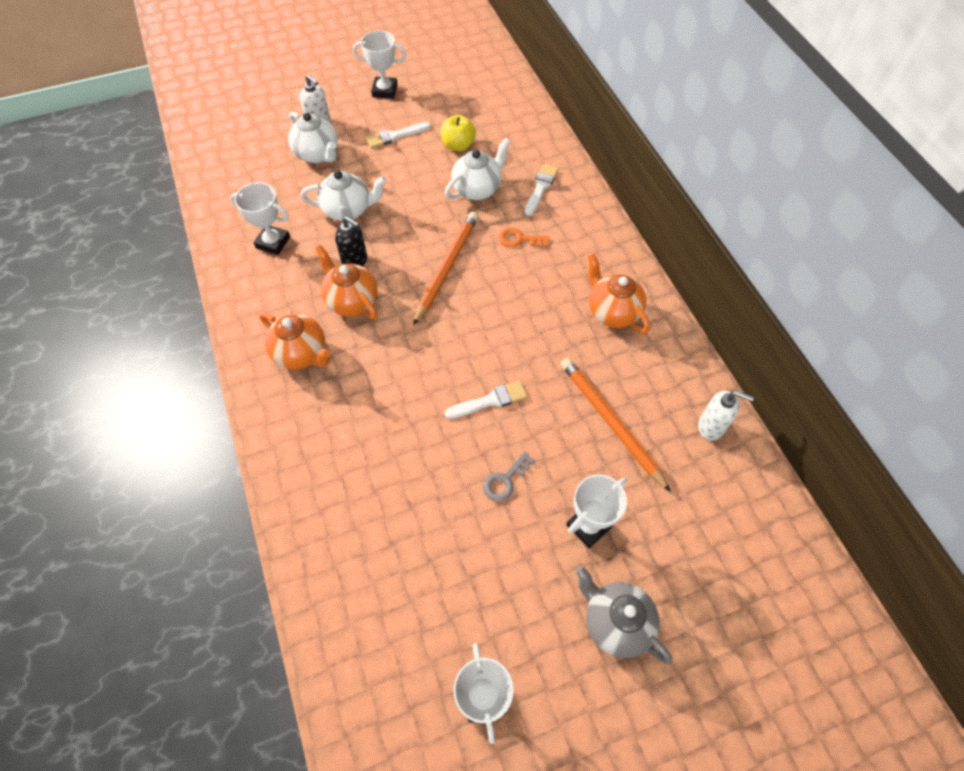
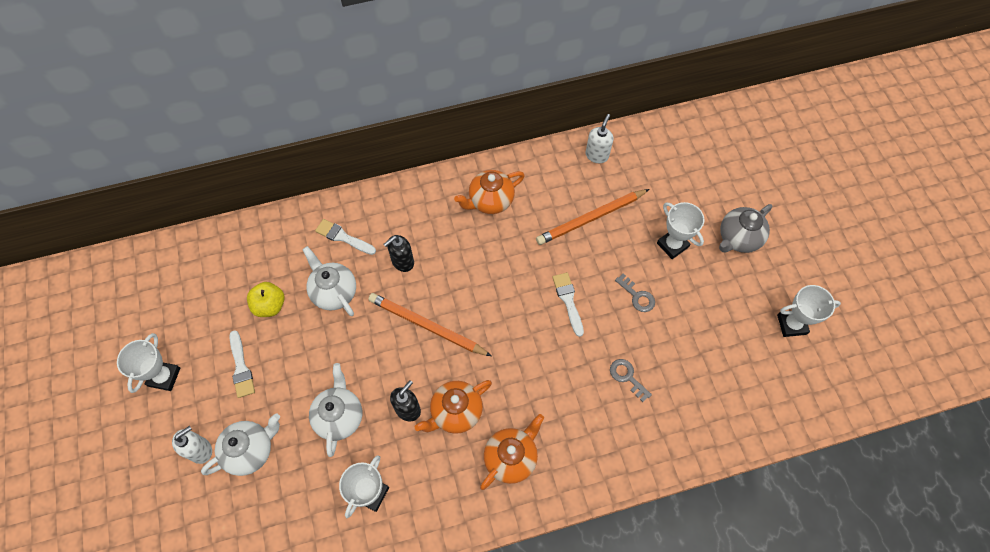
camera: 85 degrees left, 5 degrees up
(395, 469) = (627, 377): none -> grey key
(519, 239) = (402, 262): orange key -> black soap dispenser

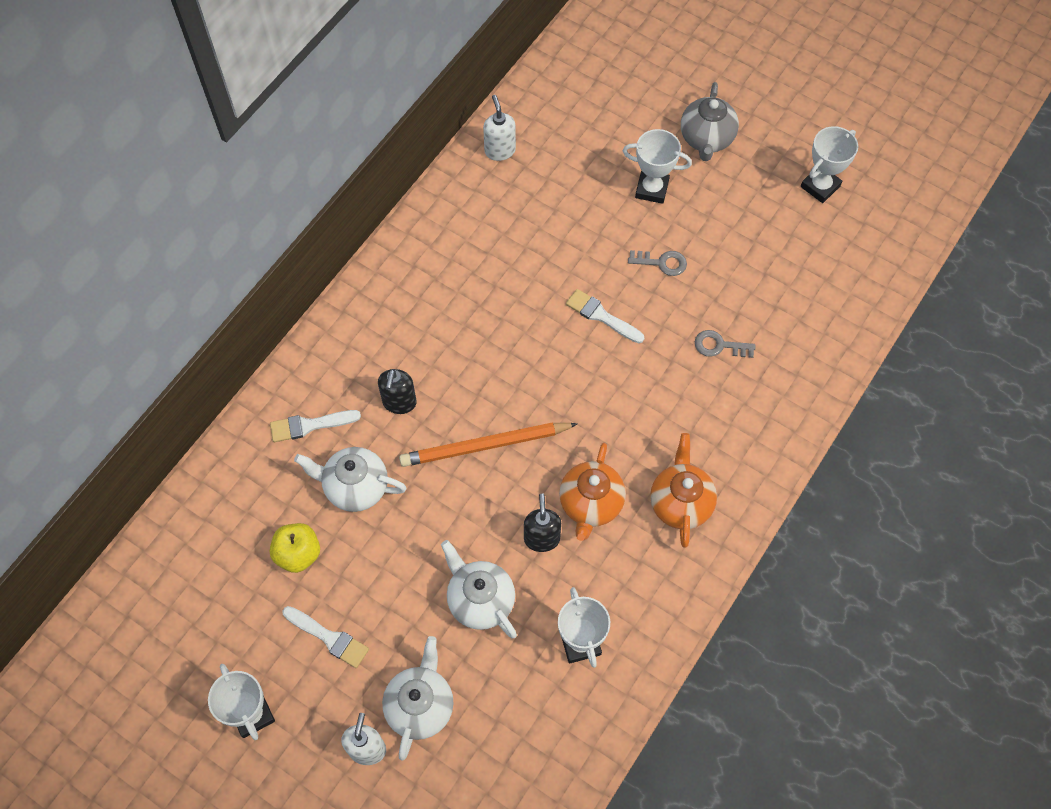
camera: 40 degrees left, 0 degrees up
(490, 201) = (433, 274): orange teapot -> none
(591, 218) = (551, 219): orange pencil -> none

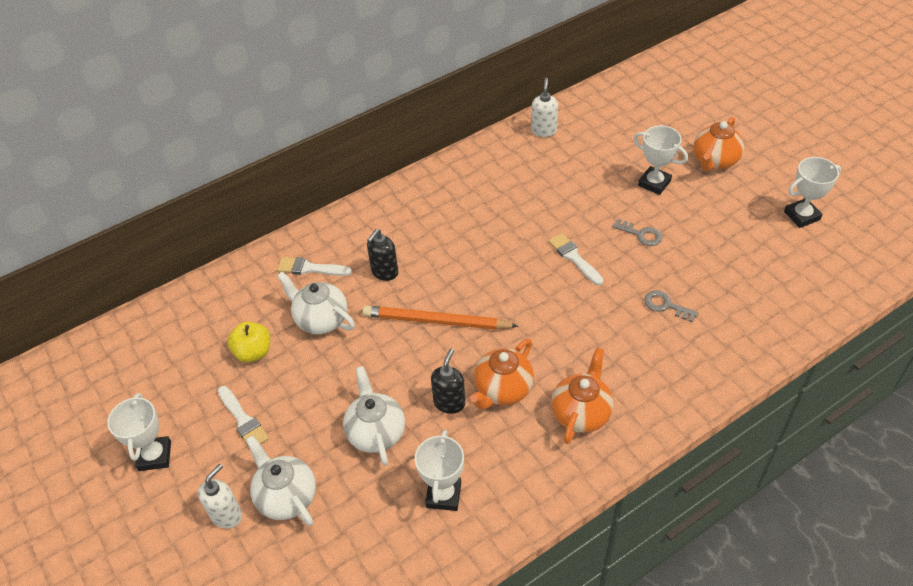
camera: 25 degrees right, 15 degrees down
(420, 706) = (286, 497): white teapot -> white teapot turned 75 degrees counterclockwise
(706, 139) = (714, 161): grey teapot -> orange teapot

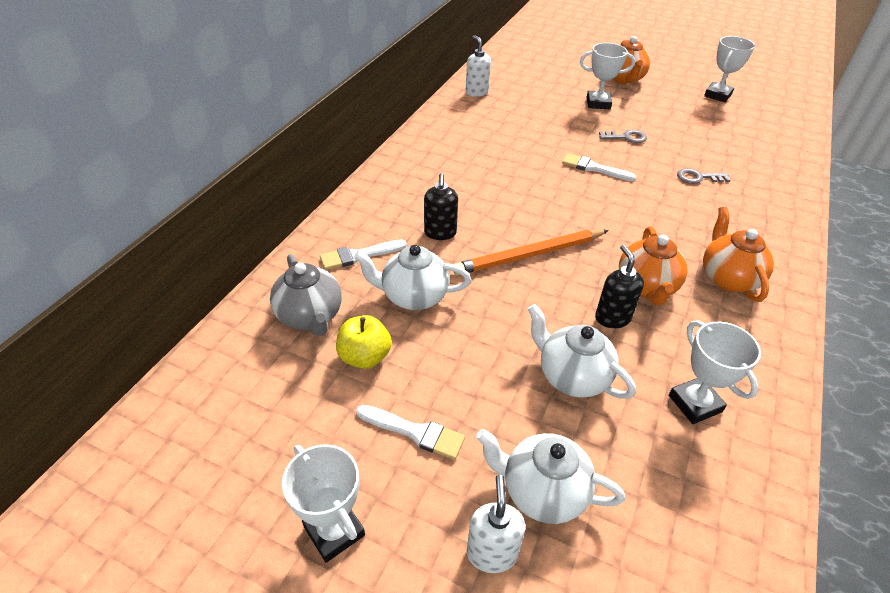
camera: 35 degrees left, 5 degrees down
(242, 305) = (310, 316): none -> grey teapot

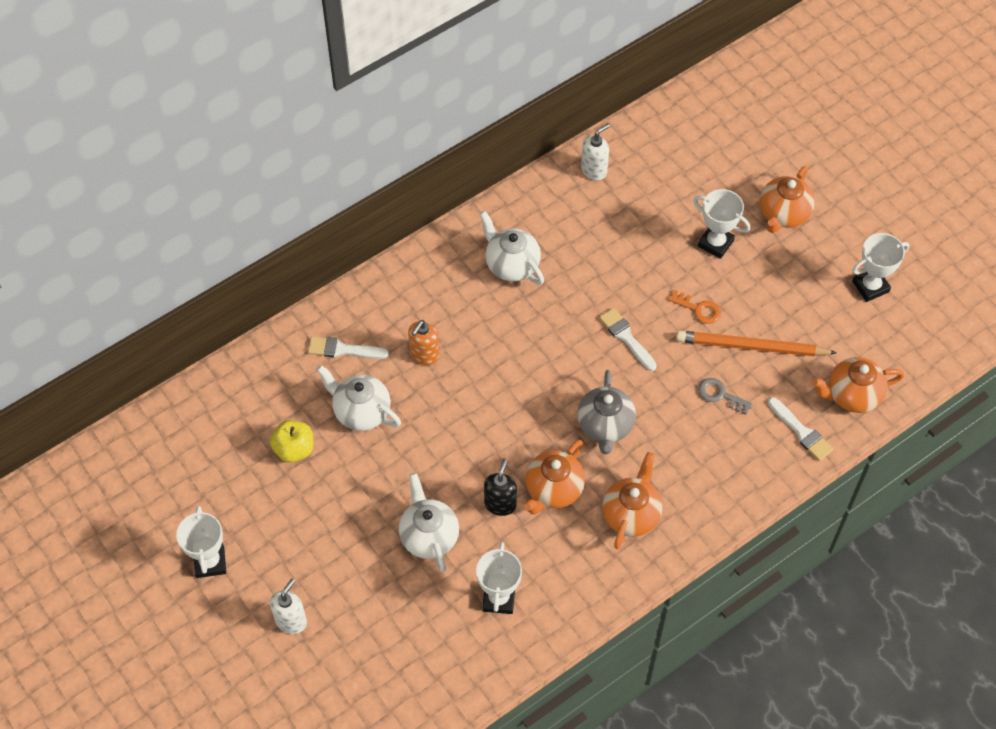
camera: 30 degrees right, 15 degrees up
(310, 316) = (274, 395): grey teapot -> grey teapot (605, 426)
(415, 432) = (294, 524): white brush -> white brush (801, 432)
(440, 233) = (424, 355): black soap dispenser -> orange soap dispenser
(476, 92) = (594, 170): white soap dispenser -> white soap dispenser turned 45 degrees clockwise
(530, 255) = (483, 413): orange pencil -> orange pencil (751, 347)
(542, 491) = (347, 602): white teapot -> white teapot (511, 265)
(626, 137) = (698, 309): grey key -> orange key
(780, 148) = (852, 395): none -> orange teapot

